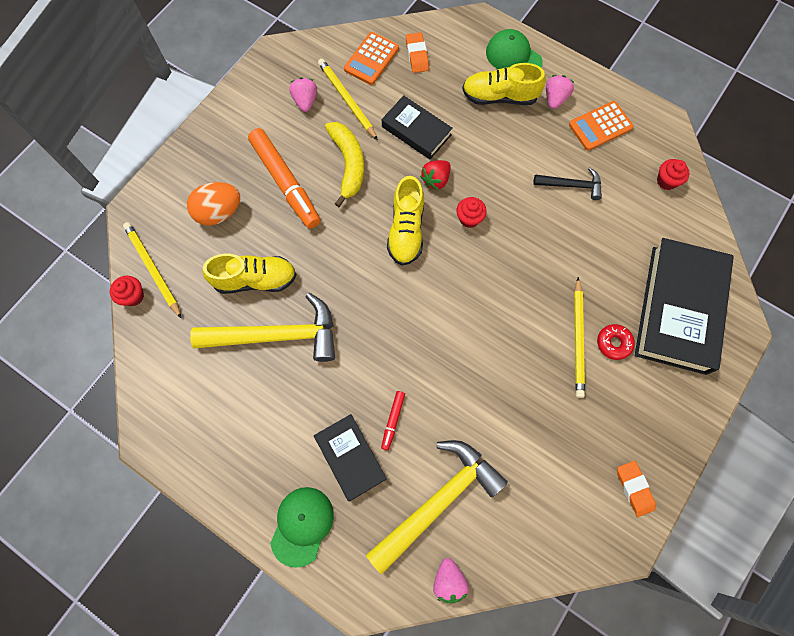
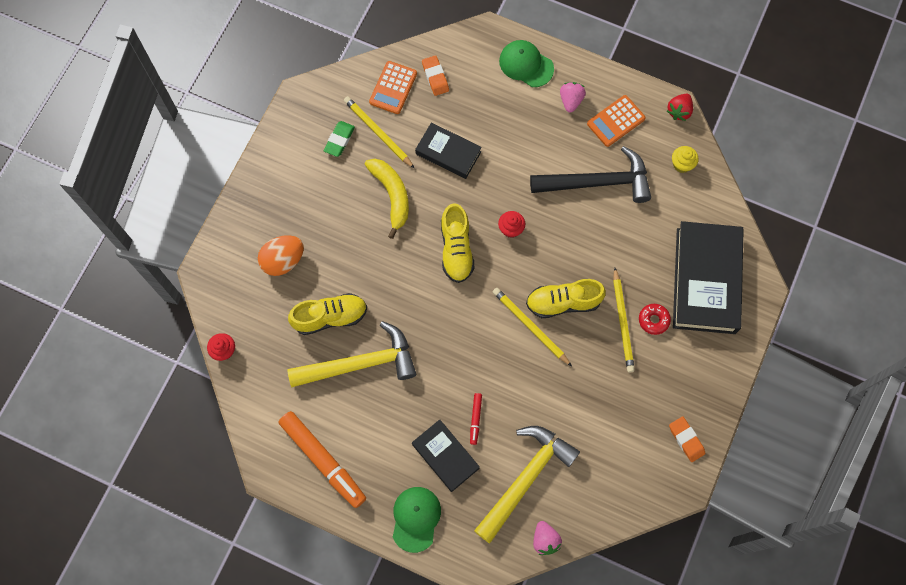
camera: 10 degrees left, 0 degrees up
(153, 269) = (235, 323): yellow pencil -> yellow pencil (530, 326)
(285, 182) = (338, 222): orange marker -> orange marker (323, 460)
(305, 101) = (339, 140): pink strawberry -> green eraser
(436, 180) = (474, 197): red strawberry -> red strawberry (679, 111)
(499, 97) = (519, 107): yellow shoe -> yellow shoe (563, 302)
(572, 185) = (598, 182): black hammer -> black hammer, size x1.92
(666, 181) = (682, 164): red cupcake -> yellow cupcake

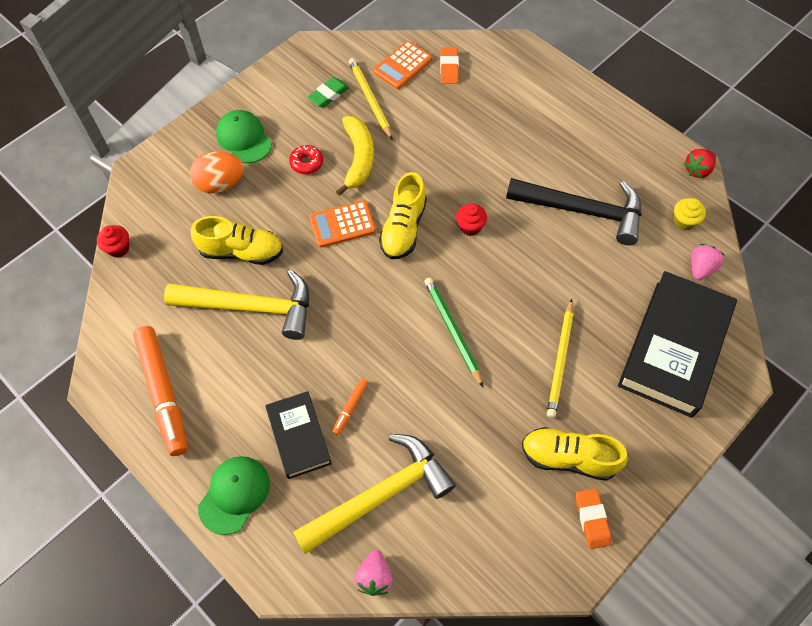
camera: 20 degrees right, 10 degrees down
(448, 153) = (433, 137): black book -> none
(475, 419) = (350, 408): red marker -> orange marker
(526, 64) = (546, 83): green cap -> green cap (244, 138)
(530, 326) = (452, 331): yellow pencil -> green pencil
(563, 302) = (499, 318): yellow shoe -> yellow shoe (568, 458)
(571, 100) = (582, 127): pink strawberry -> pink strawberry (701, 268)
(616, 121) = (624, 159): orange calculator -> orange calculator (342, 224)
(653, 320) = (597, 370): red donut -> red donut (306, 163)

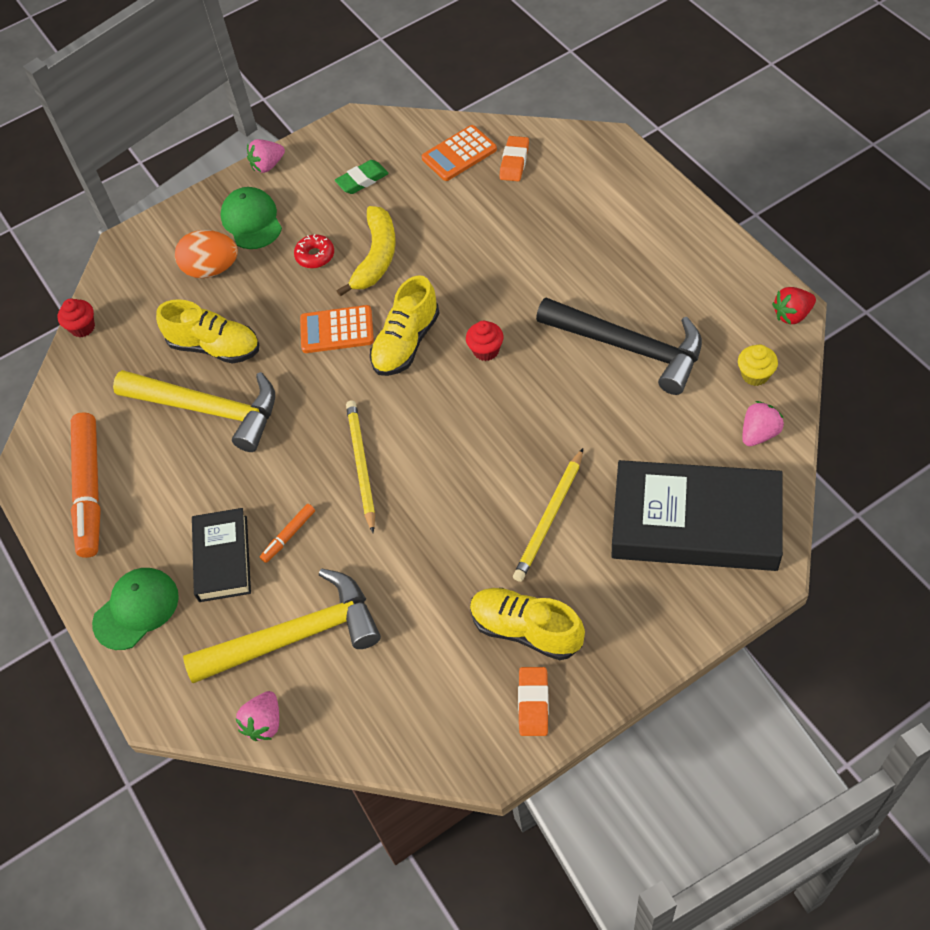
camera: 20 degrees right, 5 degrees down
(245, 90) = (267, 165): none -> pink strawberry
(370, 99) = (409, 190): yellow pencil -> yellow pencil (361, 465)
(452, 331) = (430, 466): green pencil -> none
(674, 348) = (695, 523): black book -> black book turned 60 degrees clockwise

